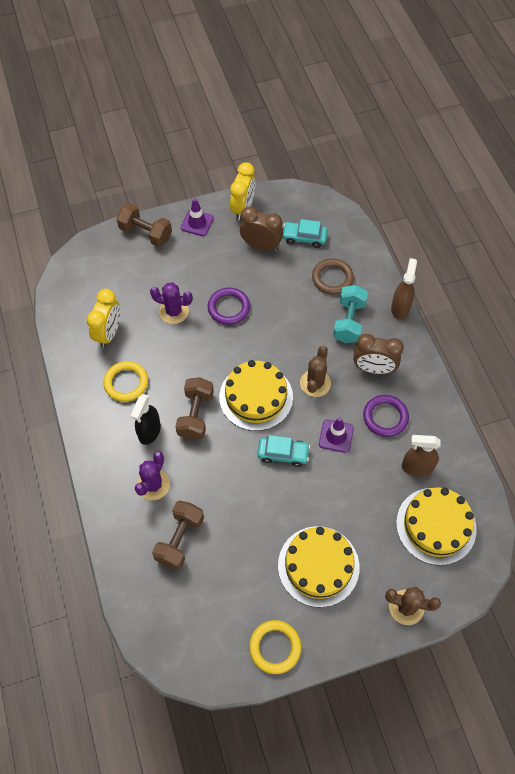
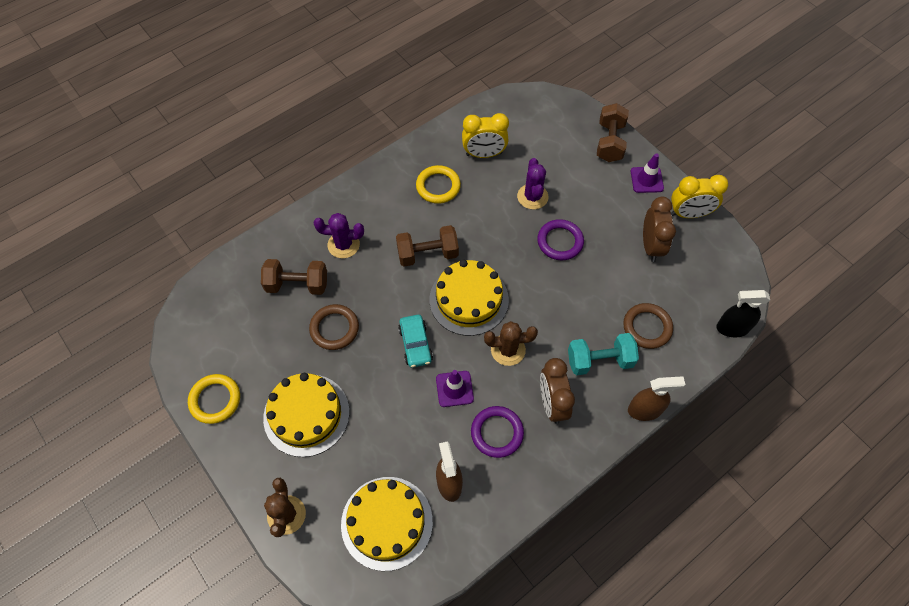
camera: 70 degrees right, 0 degrees up
(149, 431) = (395, 222): black spray bottle -> black spray bottle (732, 328)
(241, 518) = (334, 328): none -> brown ring
(304, 238) = (684, 283): turquoise car -> none

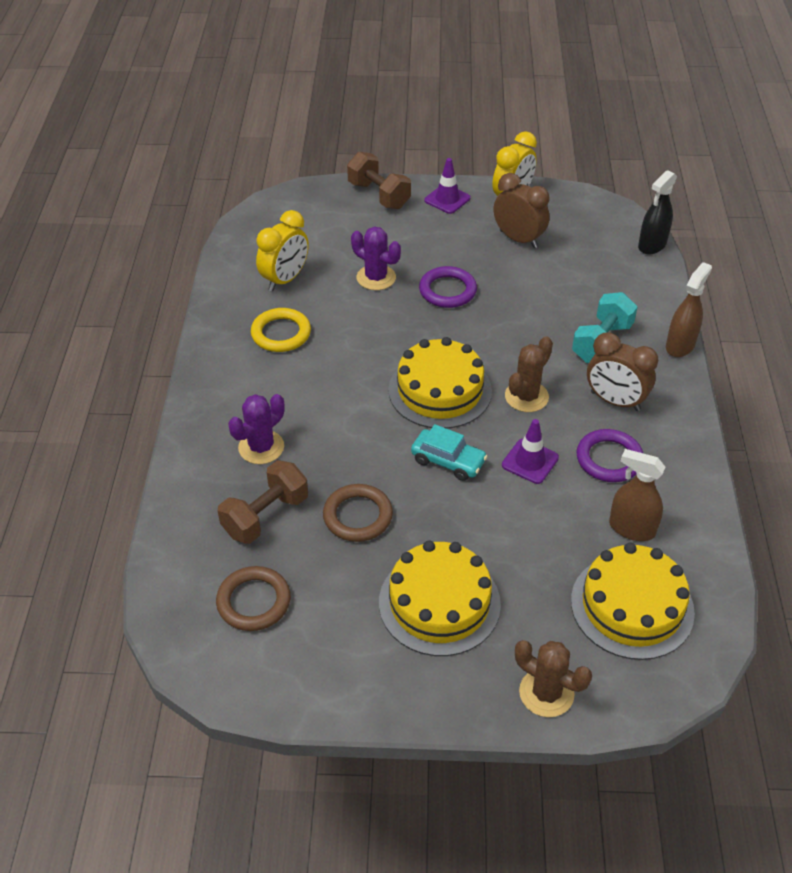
camera: 50 degrees left, 15 degrees down
(215, 400) = (334, 681): yellow ring -> none
(427, 254) = (352, 389): brown dumbbell -> none
(647, 327) = (598, 293): brown ring -> brown ring (254, 601)

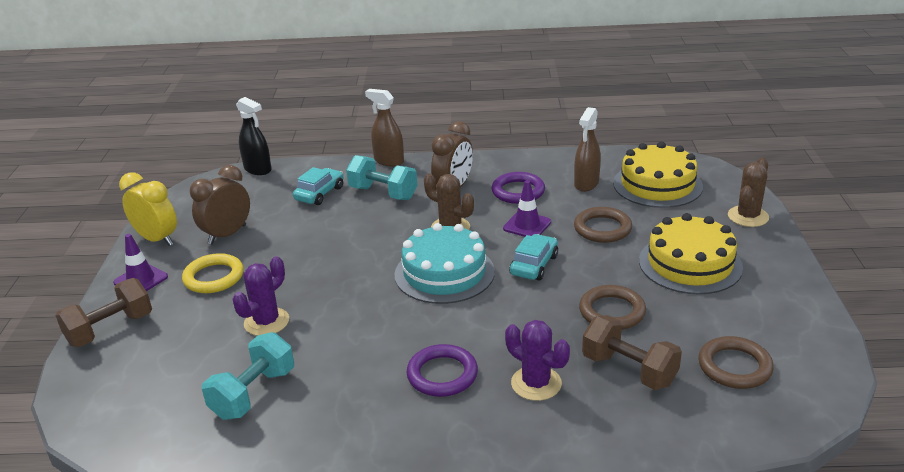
camera: 90 degrees left, 15 degrees down
(281, 333) = (353, 387): yellow ring -> yellow ring (214, 277)
(285, 279) = (253, 393): yellow clock -> turquoise dumbbell
(440, 390) = (444, 273): yellow cake -> turquoise cake
(447, 291) = (298, 274): purple ring -> purple ring (442, 374)
(520, 530) = (602, 228): none -> brown ring
(600, 294) = (319, 193): none -> turquoise car

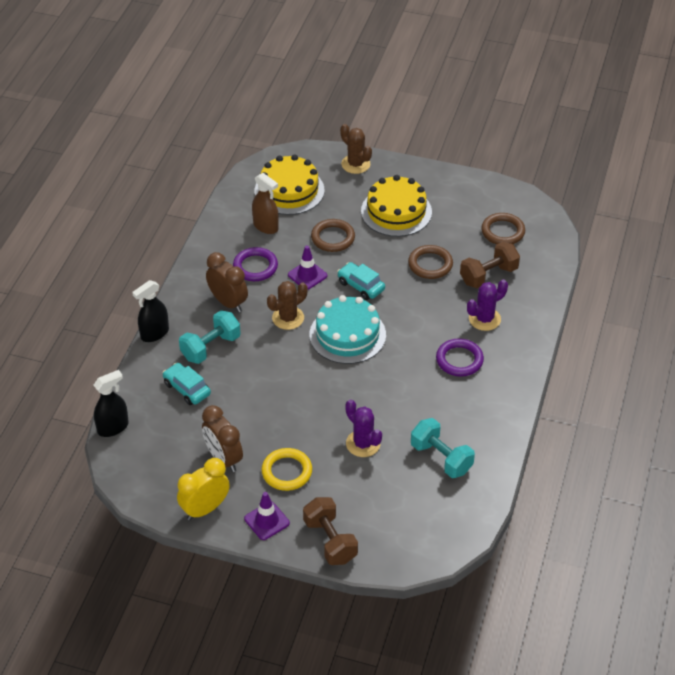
camera: 75 degrees left, 15 degrees up
(388, 161) = (154, 333): brown spray bottle -> black spray bottle

